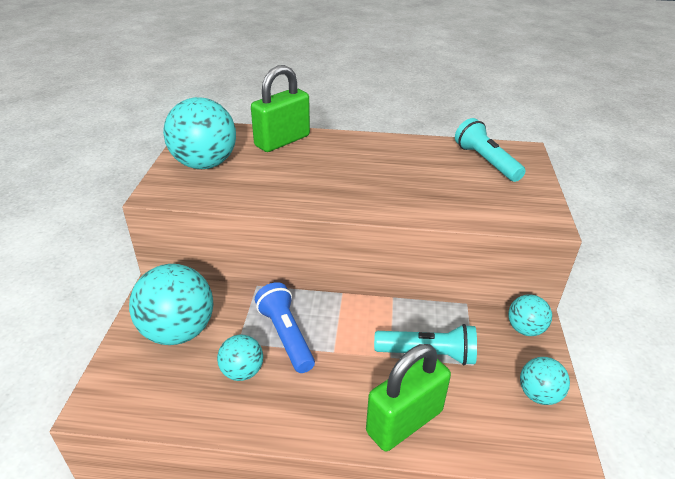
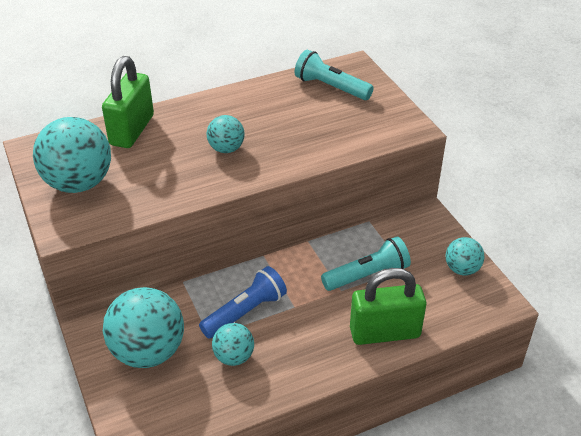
camera: 30 degrees left, 5 degrees up
(286, 335) = (245, 312): blue flashlight -> blue flashlight turned 105 degrees clockwise
(404, 421) = (384, 332): green padlock -> green padlock turned 60 degrees clockwise
(525, 329) = (424, 223): turquoise ball -> turquoise ball (226, 149)

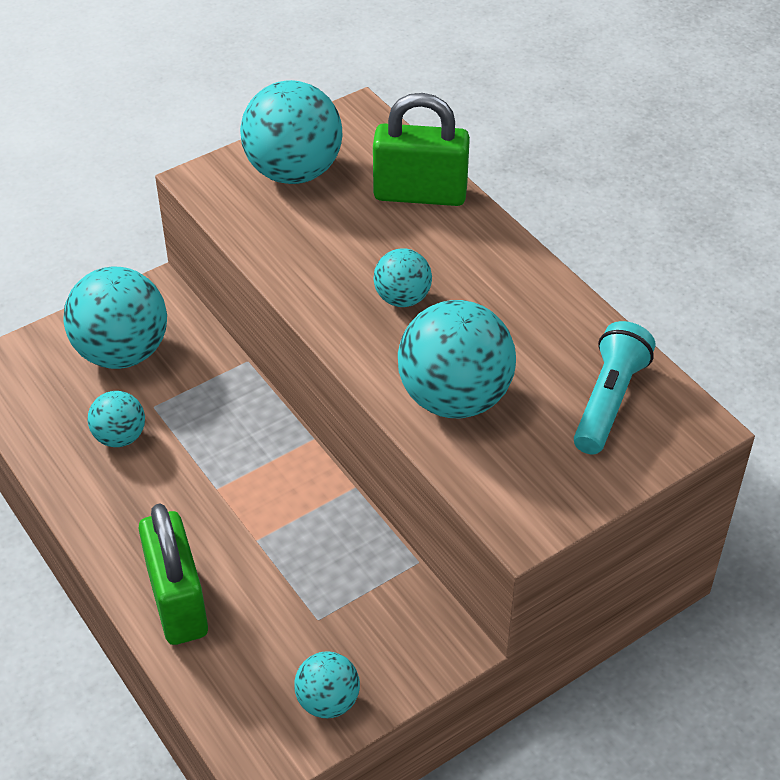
camera: 80 degrees right, 5 degrees up
(245, 312) = (199, 436): blue flashlight -> none
(316, 139) = (454, 398): none -> turquoise ball
(367, 275) = (292, 570): turquoise flashlight -> none

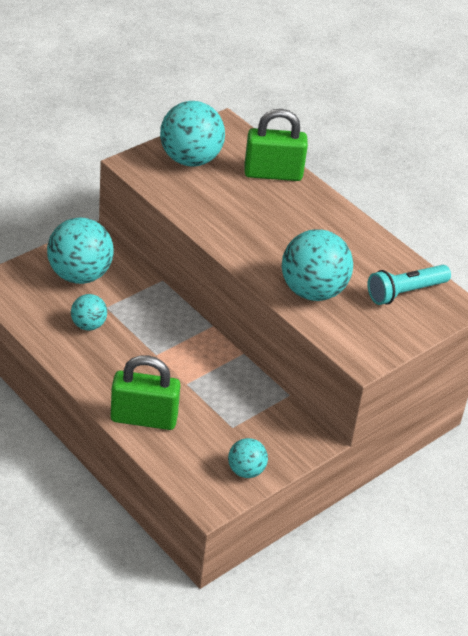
camera: 10 degrees left, 5 degrees down
(178, 602) = (144, 418): green padlock -> green padlock turned 60 degrees counterclockwise
(402, 298) = (272, 235): turquoise ball -> none
(609, 400) = (405, 292): turquoise flashlight -> turquoise flashlight turned 135 degrees counterclockwise

